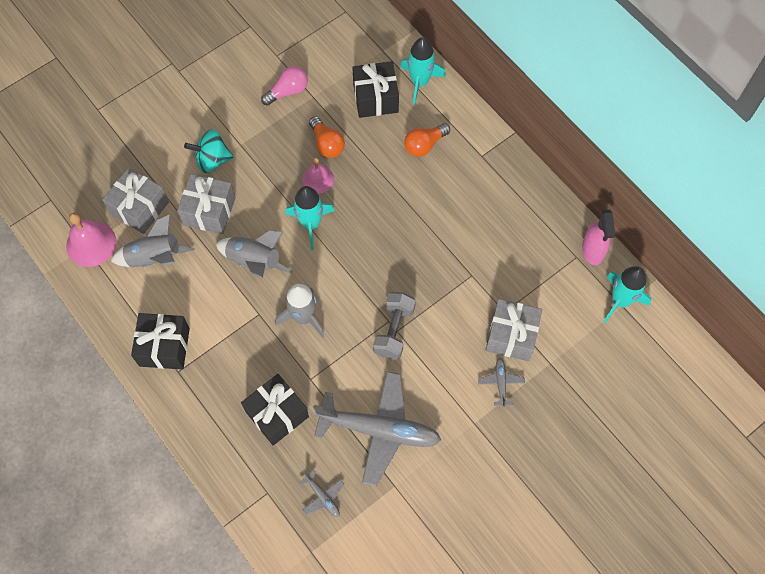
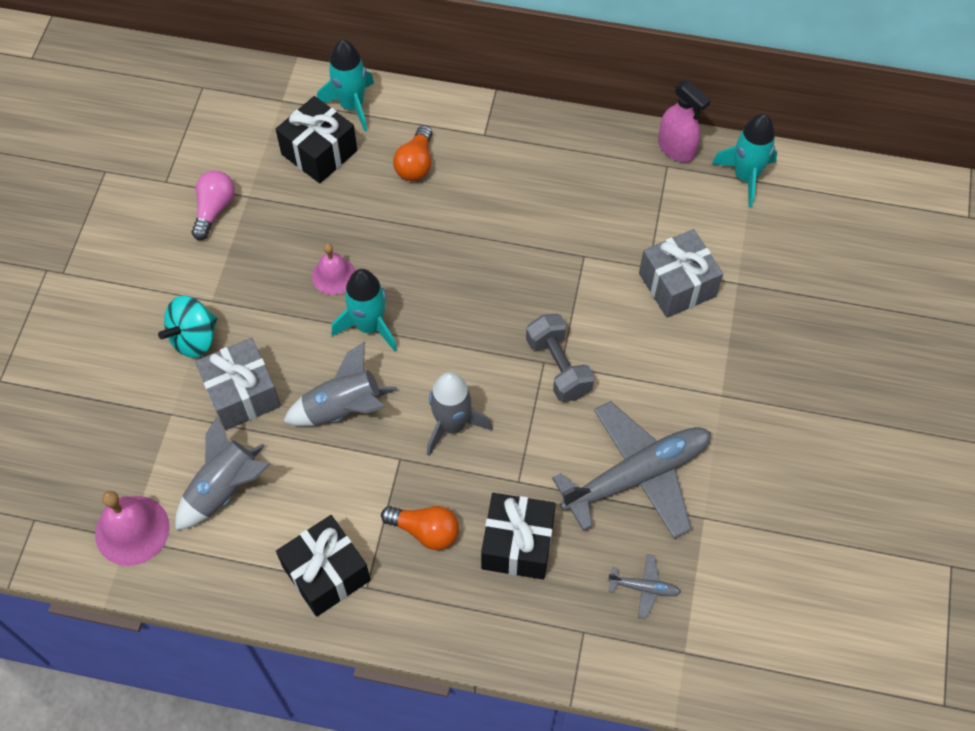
camera: 40 degrees left, 5 degrees down
(140, 208) = (155, 449): grey gift -> none
(327, 144) = (309, 233): orange light bulb -> orange light bulb (425, 531)
(500, 383) = (710, 337): grey plane -> none

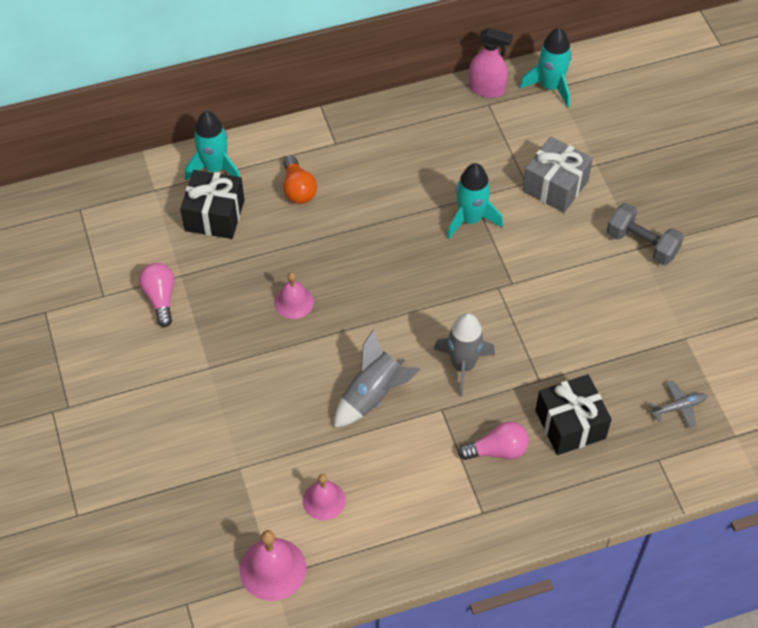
camera: 30 degrees left, 5 degrees down
(194, 338) = (216, 403): turquoise spinning top -> none
(225, 489) = (324, 500): grey rocket -> pink bell
(242, 394) = (286, 424): grey gift -> none
(326, 574) = (446, 519): black gift -> none
(369, 326) = (349, 325): turquoise rocket -> turquoise rocket (470, 219)
(425, 531) = (497, 450): orange light bulb -> pink light bulb
(558, 367) = (511, 285): grey dumbbell -> grey dumbbell (642, 244)
(637, 475) = (620, 333): grey plane -> none

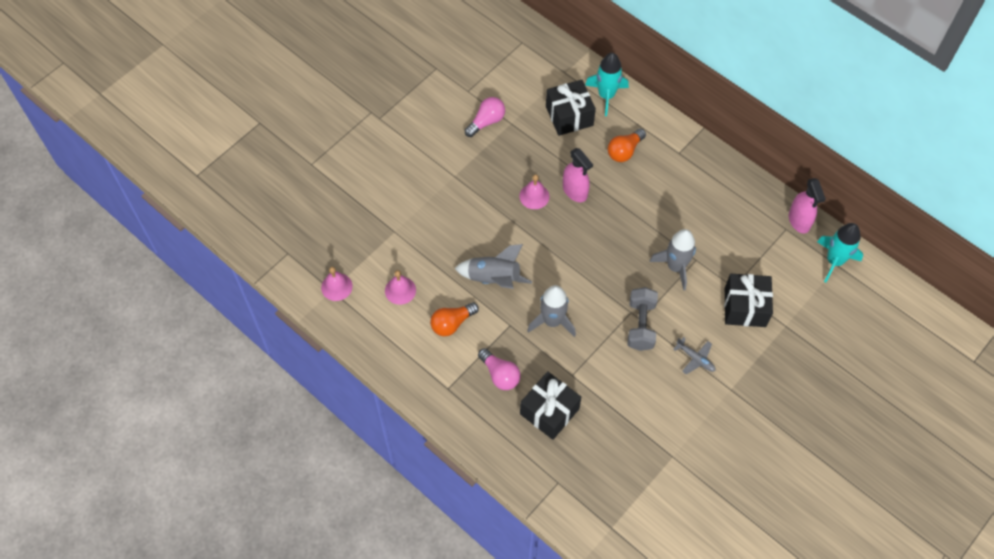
camera: 60 degrees right, 5 degrees up
(272, 569) = (336, 287): pink bell -> pink bell, size x0.66
(315, 260) = (575, 191): none -> pink spray bottle
(402, 466) = (452, 323): none -> orange light bulb
(470, 219) = (675, 267): turquoise rocket -> grey rocket
(555, 186) = (745, 307): grey gift -> black gift
(642, 244) = (735, 389): grey dumbbell -> grey dumbbell (640, 325)
(678, 407) = (610, 477): grey plane -> grey plane (695, 358)

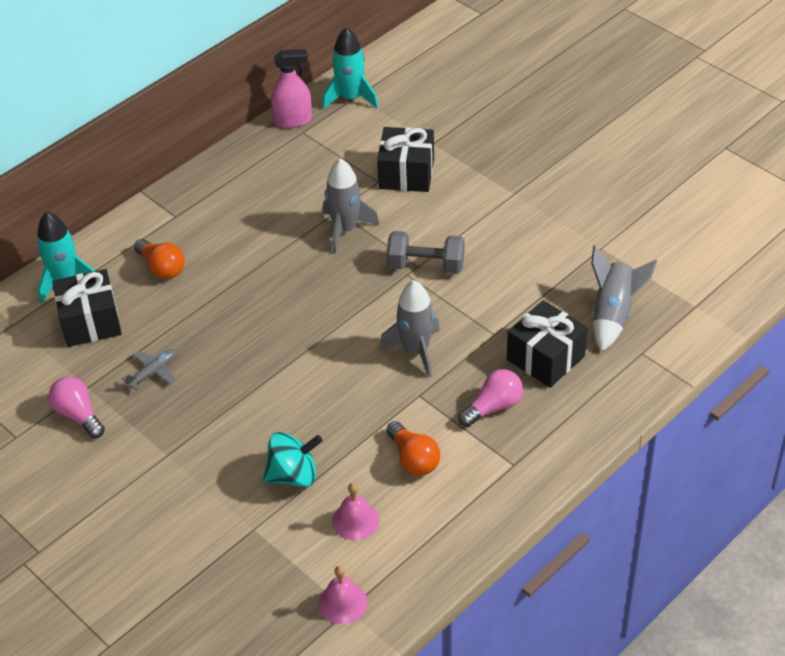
camera: 85 degrees left, 15 degrees down
(437, 251) = (293, 475): none -> turquoise spinning top
(494, 279) = (346, 411): grey rocket -> grey rocket (613, 314)
(534, 196) = (218, 364): pink bell -> none
(575, 191) = (217, 320): pink spray bottle -> none
(695, 358) = (473, 220): grey plane -> grey plane (153, 372)

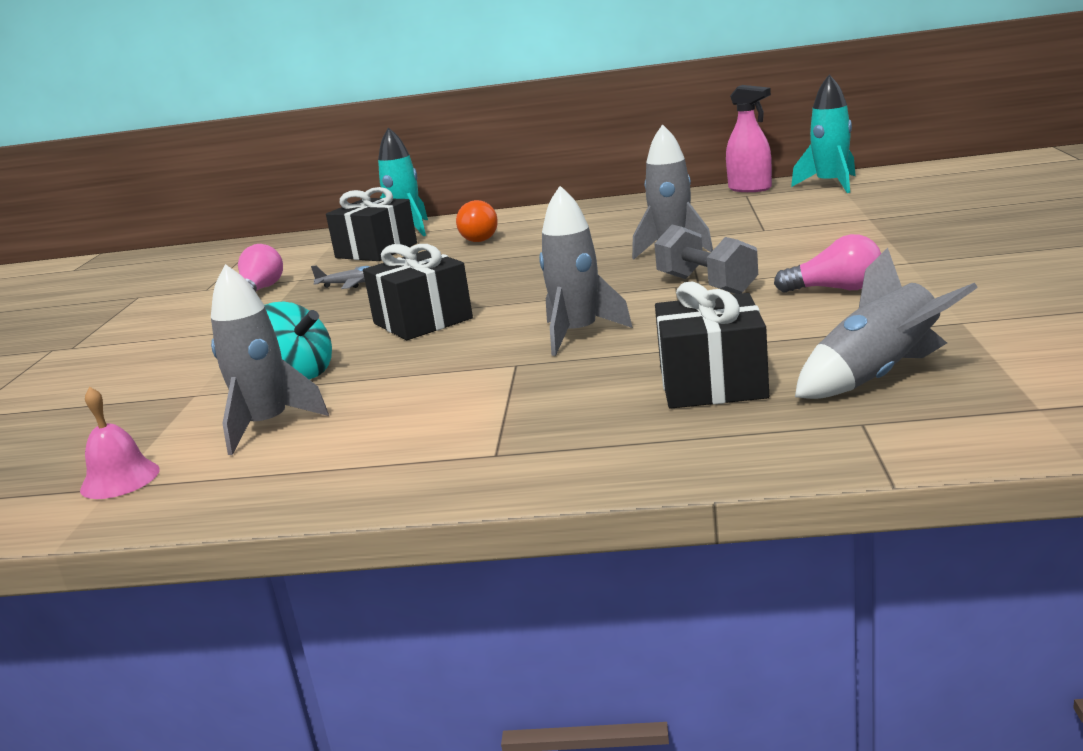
camera: 50 degrees right, 25 degrees down
(355, 520) = (267, 426): pink bell -> grey rocket
(406, 174) = (802, 230): black gift -> black gift (422, 321)
(413, 458) = (411, 405): orange light bulb -> none
(493, 407) = (571, 399): pink light bulb -> pink light bulb (835, 289)

